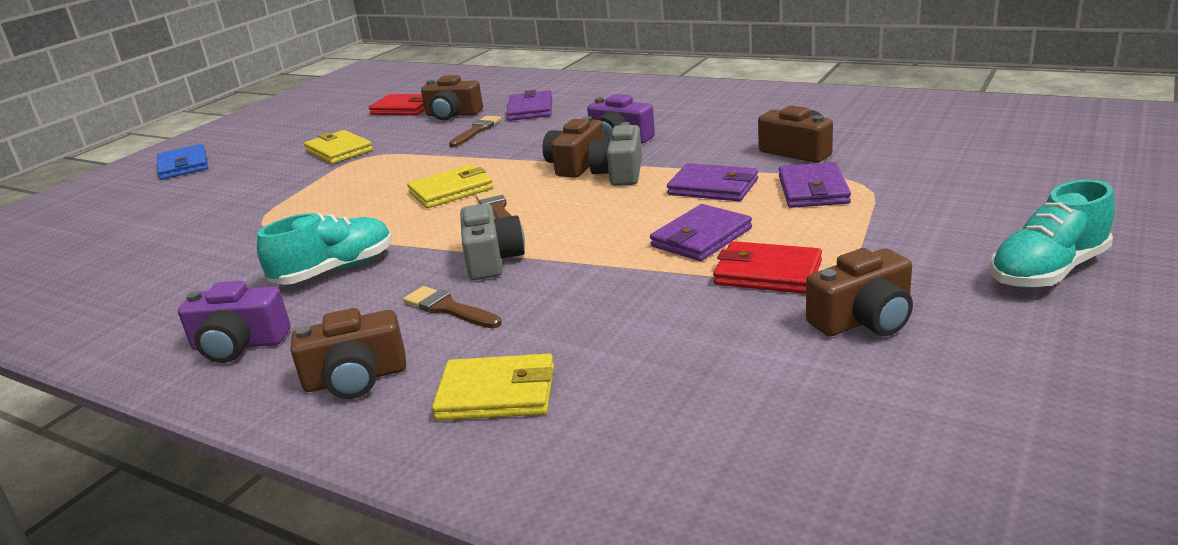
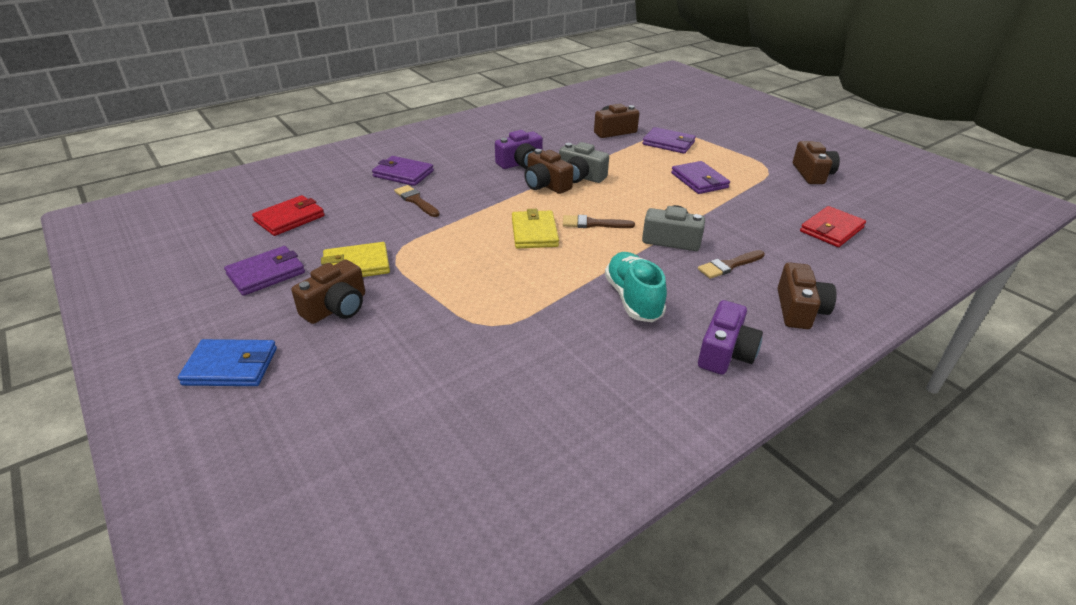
camera: 70 degrees left, 10 degrees up
(452, 114) = (354, 202): brown camera -> brown camera (336, 307)
(497, 393) = (836, 268): yellow wallet -> none
(713, 187) = (636, 161): purple wallet -> purple wallet (266, 273)
(767, 273) = (753, 178): red wallet -> red wallet (831, 230)
(1048, 271) = (793, 134): turquoise shoe -> none

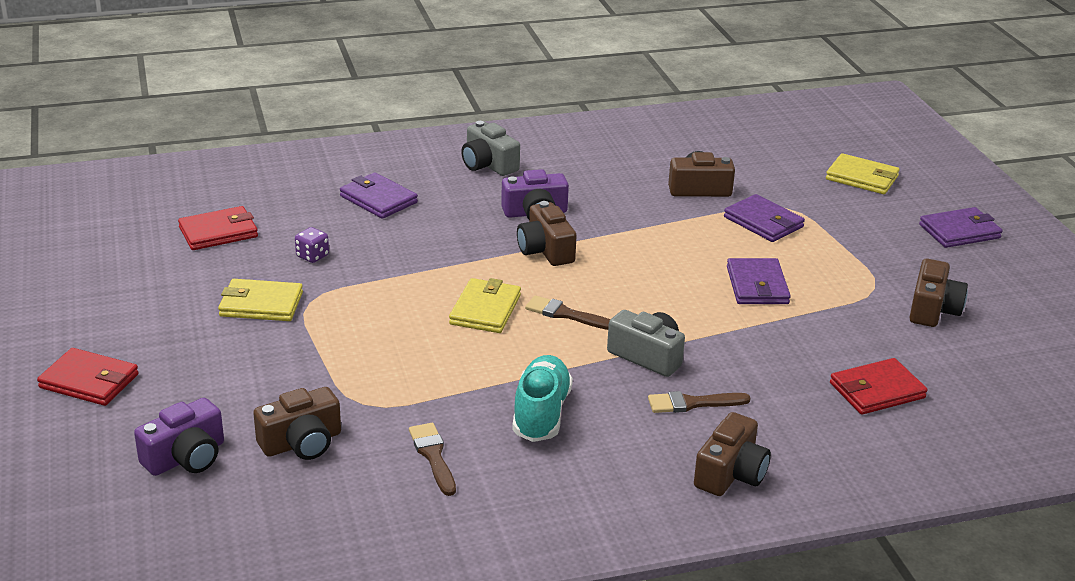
camera: 20 degrees right, 5 degrees down
(231, 366) = (89, 381): blue wallet -> red wallet
(266, 273) = (164, 293): purple wallet -> purple wallet (959, 231)
(336, 307) = (216, 346): brown camera -> brown camera (302, 443)
(377, 221) = (312, 256): none -> purple dice
(416, 201) = (372, 239): brown brush -> brown brush (433, 456)
(580, 176) = (599, 247): grey camera -> grey camera (488, 164)
(701, 110) = (862, 178): none -> yellow wallet
(725, 353) = (597, 495): purple camera -> purple camera (186, 457)

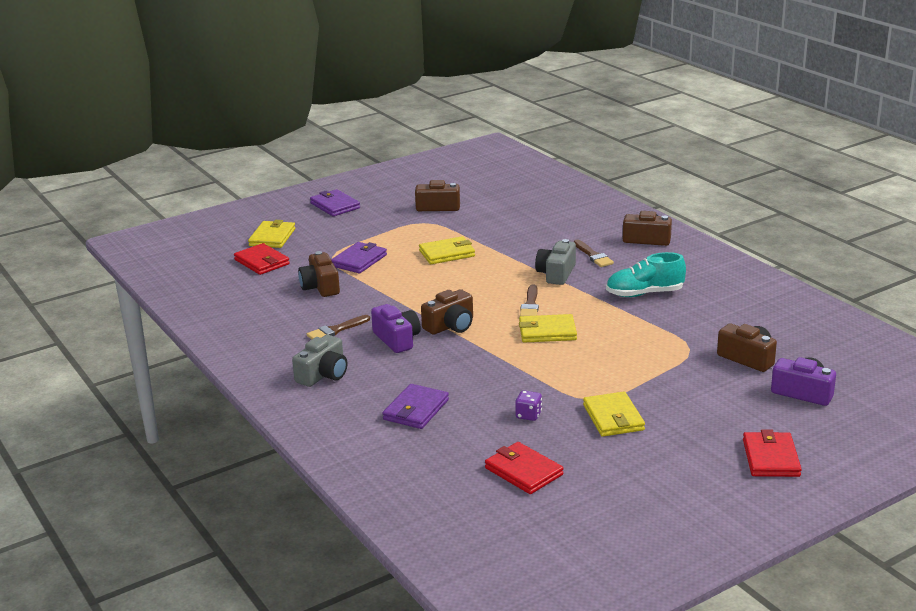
camera: 105 degrees left, 5 degrees down
(433, 456) = (716, 316): brown brush -> brown brush (336, 330)
(757, 286) = (447, 253): purple wallet -> yellow wallet
(876, 390) = (536, 214): red wallet -> red wallet (262, 262)

